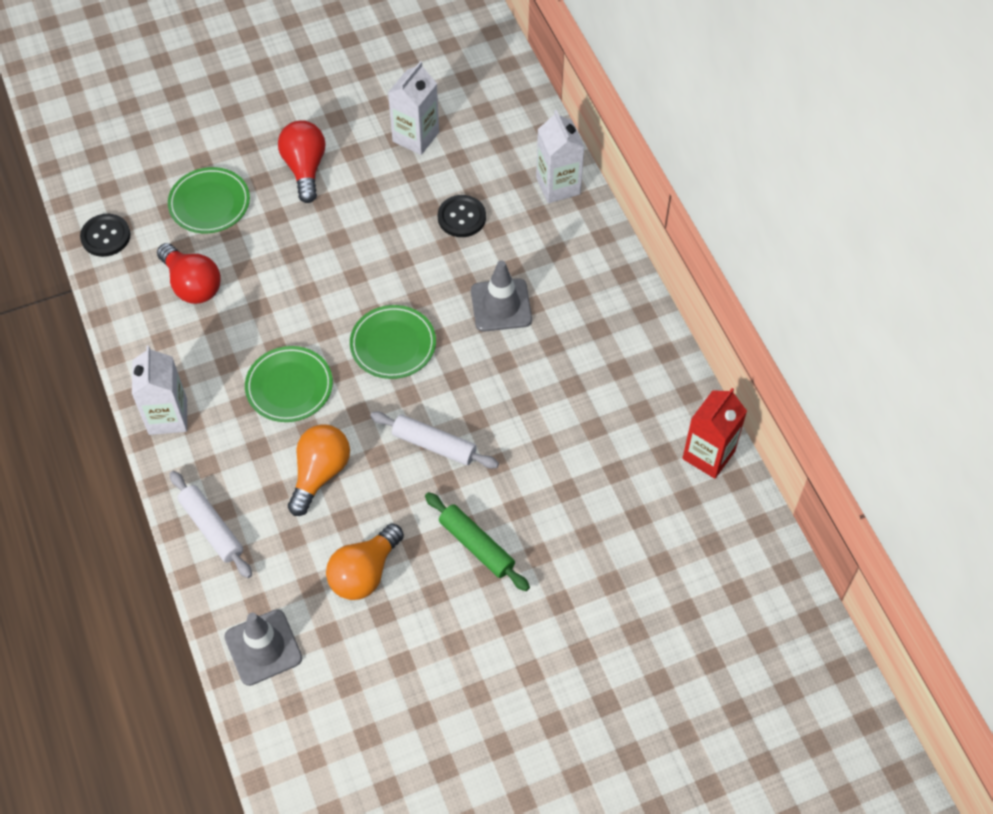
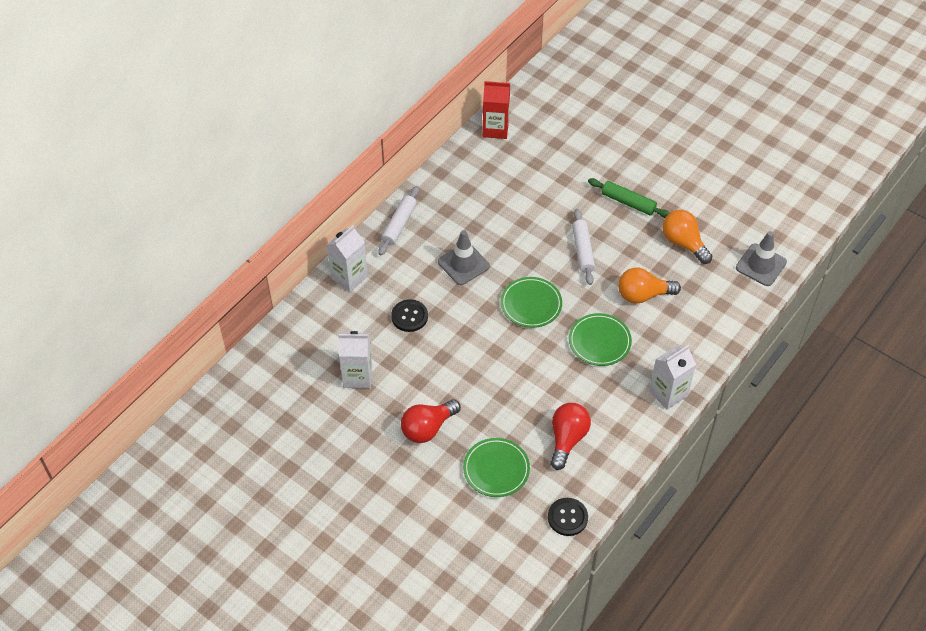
camera: 120 degrees left, 5 degrees down
(212, 528) = (717, 328): white rolling pin -> white rolling pin (399, 224)
(364, 573) = (683, 243): orange light bulb -> orange light bulb turned 135 degrees counterclockwise
(476, 546) = (628, 202): green rolling pin -> green rolling pin turned 75 degrees counterclockwise

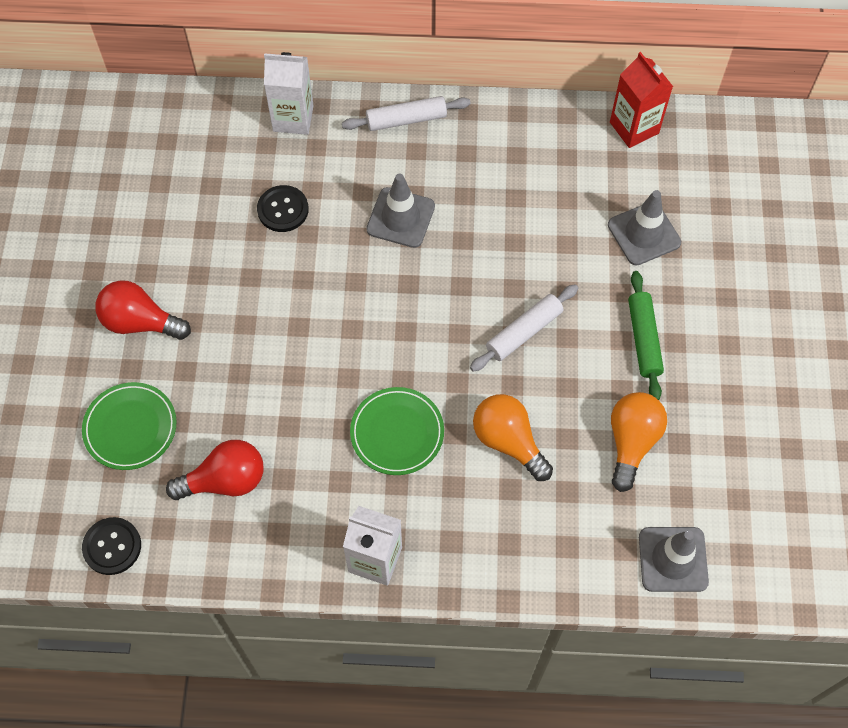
camera: 55 degrees right, 10 degrees up
(357, 376) = (163, 210): white carton -> none
(531, 304) = (396, 324): green plate -> none
(565, 164) = (644, 234): none -> grey traffic cone

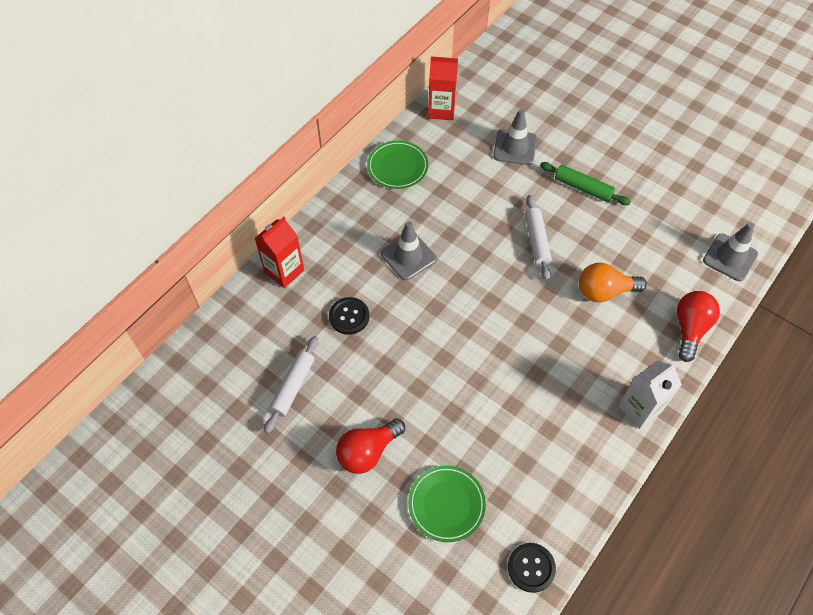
camera: 55 degrees left, 5 degrees down
(225, 480) = (527, 466): red light bulb -> red light bulb (690, 329)
(293, 118) = (284, 271): white carton -> red carton
(397, 433) = (559, 346): green plate -> green plate (397, 167)
(406, 119) = (339, 212): white rolling pin -> white rolling pin (293, 386)
(631, 442) = (644, 233): orange light bulb -> none

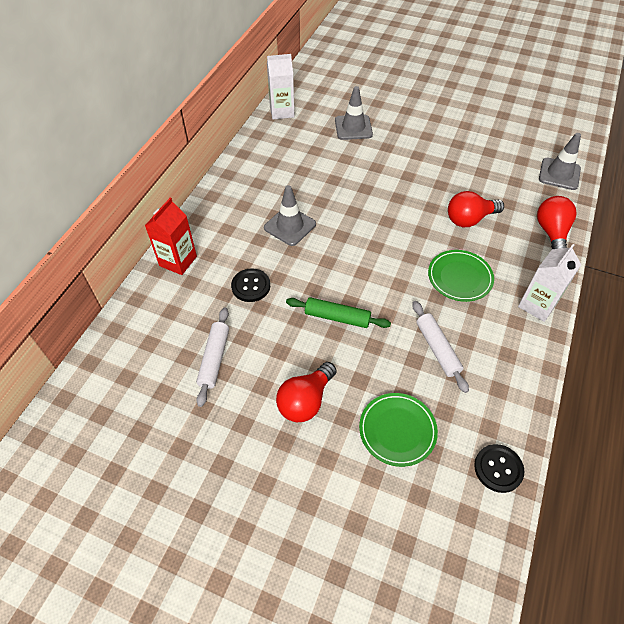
camera: 15 degrees left, 5 degrees down
(397, 167) = (257, 159): green plate -> green plate (459, 277)
(441, 110) = (282, 111): red carton -> white carton
(537, 241) = (397, 192): white rolling pin -> white rolling pin (437, 349)
(583, 188) = (421, 146): green rolling pin -> green rolling pin (337, 317)
(604, 291) = (469, 219): orange light bulb -> red light bulb

